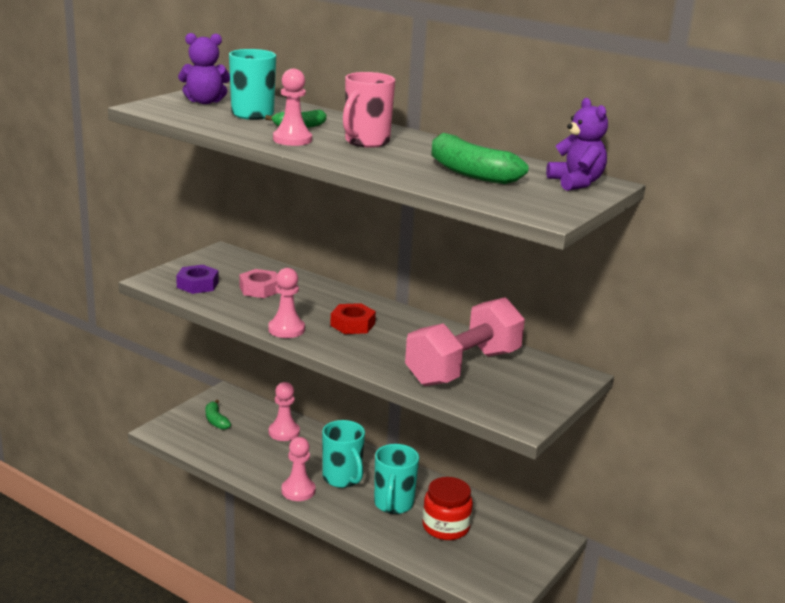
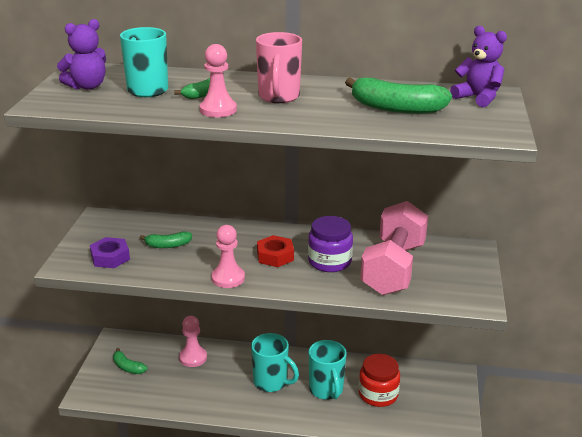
camera: 25 degrees left, 5 degrees up
(259, 289) = (168, 245): pink nut -> green banana
(298, 491) = (246, 407): pink pawn -> none
(402, 344) = (329, 261): none -> purple jar

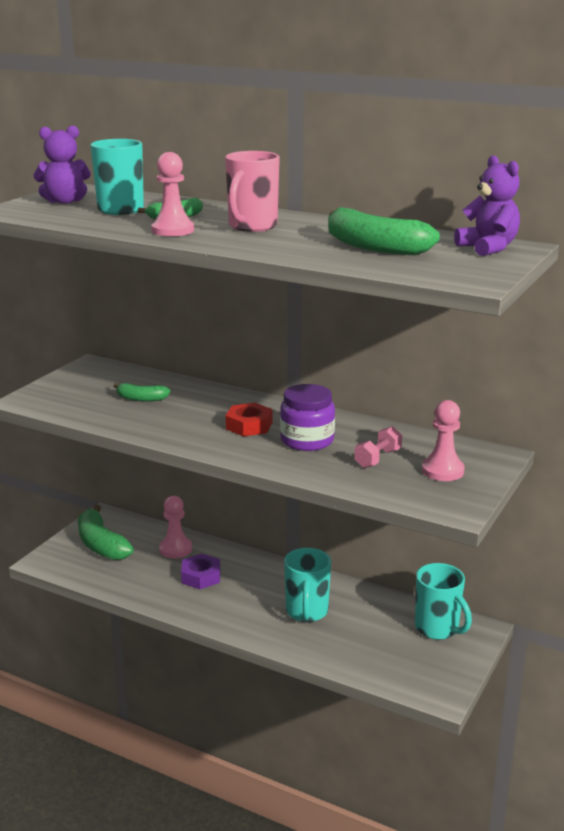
camera: 20 degrees right, 5 degrees down
(110, 257) = (73, 400): purple nut -> purple nut (201, 576)
(128, 367) = (101, 544): green banana -> green banana, size x1.81
(228, 278) = (180, 437): pink pawn -> pink pawn (442, 471)
(271, 382) = (247, 591): turquoise mug -> turquoise mug (438, 629)
(378, 394) = (366, 629): red jar -> none
(393, 268) = (378, 459): pink dumbbell -> pink dumbbell, size x0.41

